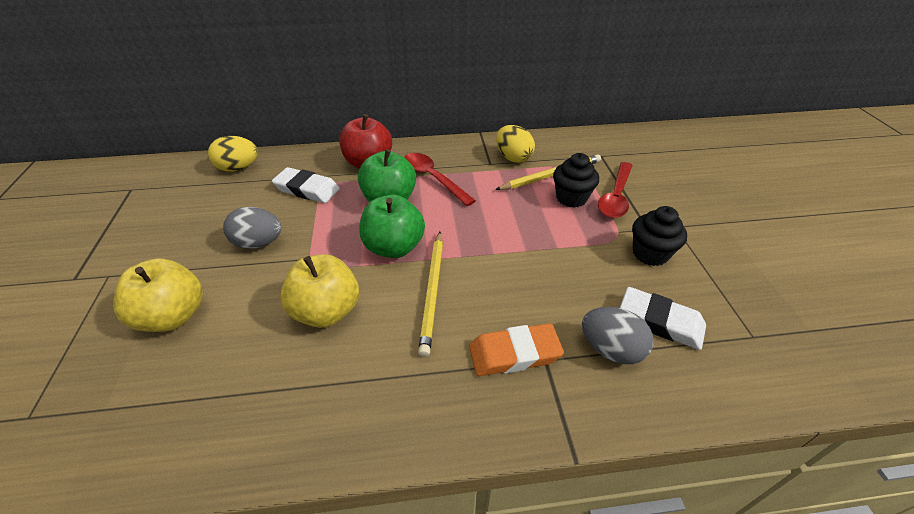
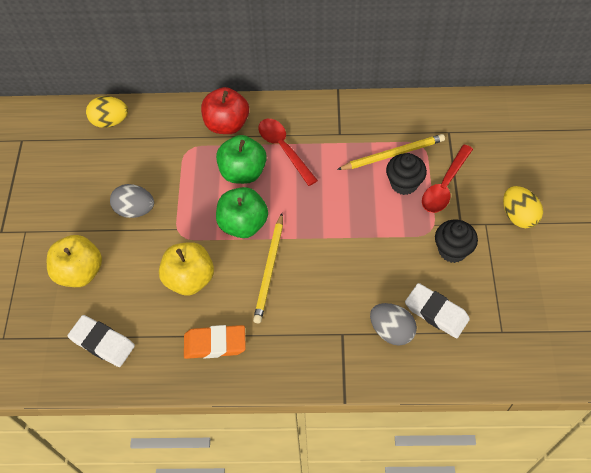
camera: 10 degrees right, 15 degrees up
(307, 189) = (172, 153): white eraser -> white eraser (102, 343)
(513, 158) = (363, 128): yellow egg -> yellow egg (518, 216)
(514, 353) = (321, 327): orange eraser -> orange eraser (215, 344)

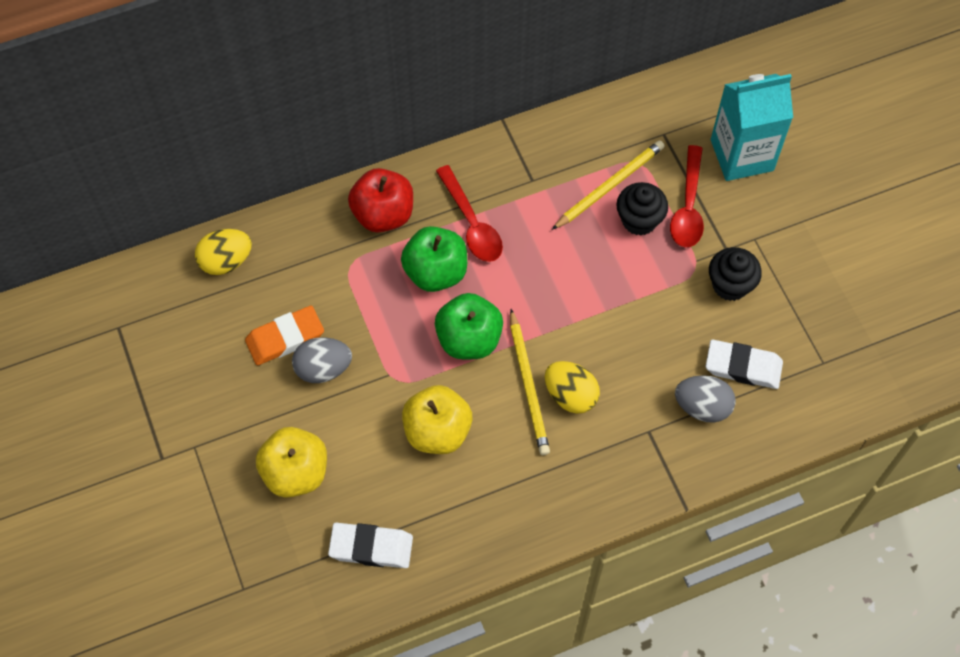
camera: 25 degrees left, 5 degrees up
(215, 344) = (507, 498): orange eraser -> orange eraser (285, 338)
(283, 149) = (472, 223): red spoon -> red spoon turned 150 degrees counterclockwise
(501, 163) = (742, 155): none -> turquoise carton
(518, 216) = (787, 216): yellow egg -> yellow egg (570, 395)

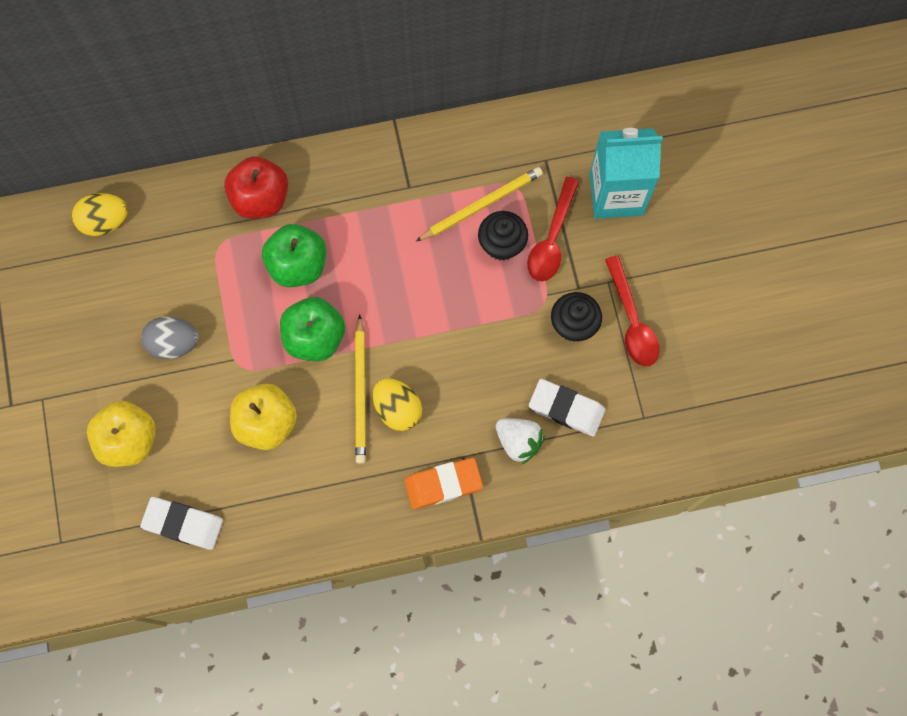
camera: 10 degrees right, 10 degrees up
(285, 338) = (145, 307): orange eraser -> orange eraser (443, 484)
(472, 223) = (342, 222): red spoon -> red spoon (632, 321)
(702, 407) = (518, 441): grey egg -> white strawberry

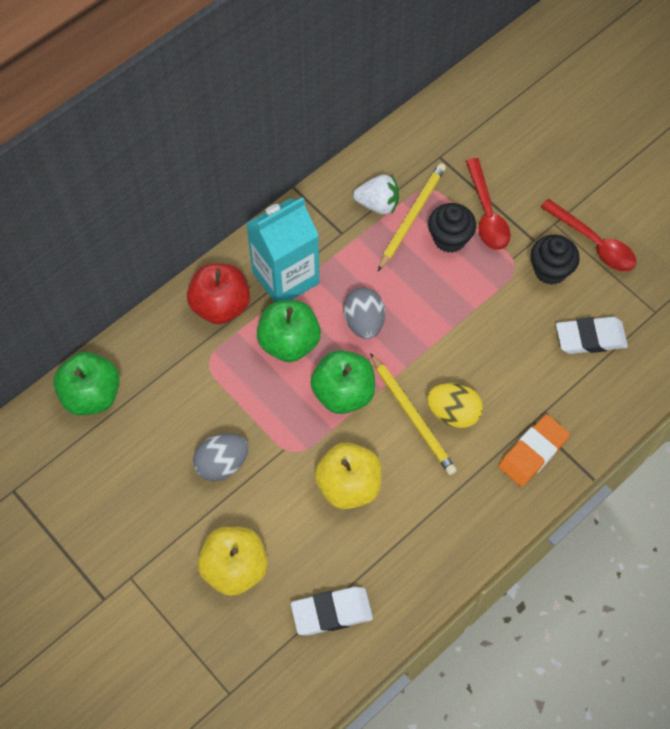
camera: 30 degrees left, 10 degrees down
(105, 221) = (92, 395): yellow egg -> green apple
(374, 282) = (364, 322): none -> grey egg
(518, 441) = (570, 384): white strawberry -> white strawberry (378, 204)
(616, 194) = (514, 154): turquoise carton -> turquoise carton (285, 278)

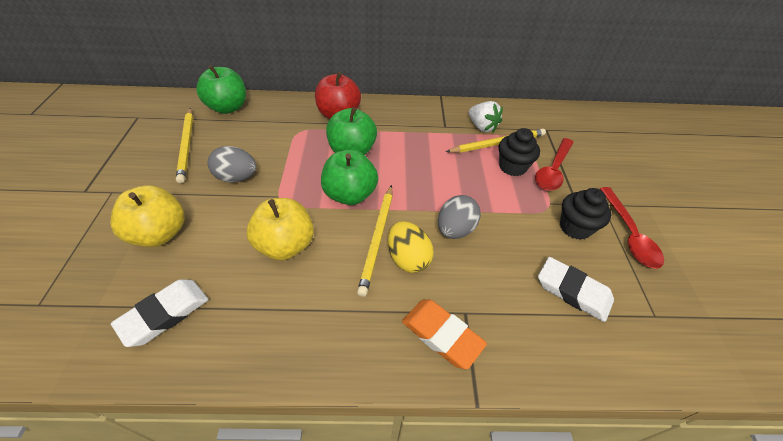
camera: 40 degrees right, 15 degrees down
(122, 474) = (187, 145): none -> yellow pencil
(285, 278) = (388, 125): turquoise carton -> none
(331, 612) = (165, 314): white eraser -> white eraser turned 75 degrees counterclockwise
(364, 322) = (407, 170): grey egg -> grey egg (455, 230)
(533, 453) = (441, 335): orange eraser -> orange eraser turned 45 degrees clockwise

